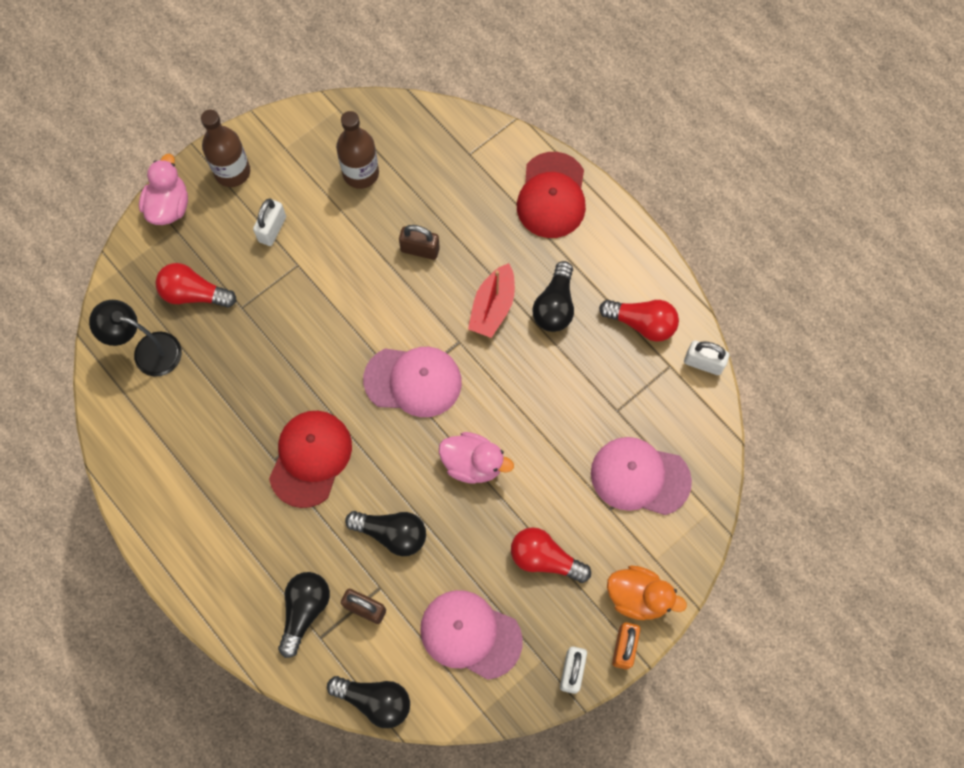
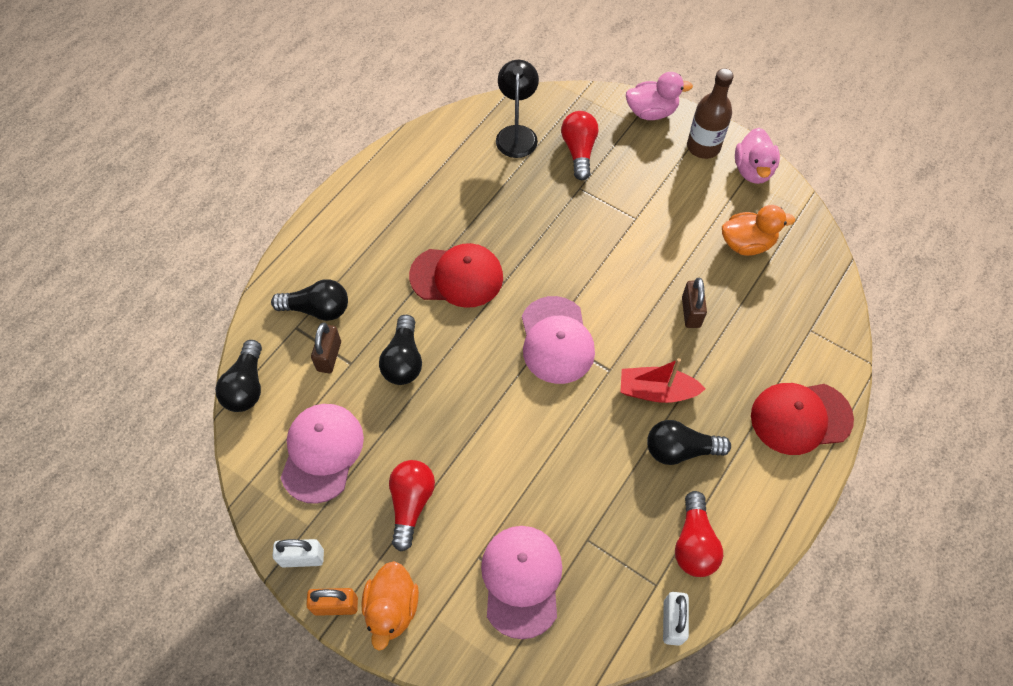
camera: 75 degrees right, 10 degrees down
(272, 229) = (662, 190): white padlock -> none
(361, 173) = (747, 243): brown bottle -> orange duck
(473, 463) = (490, 413): pink duck -> pink duck (753, 170)

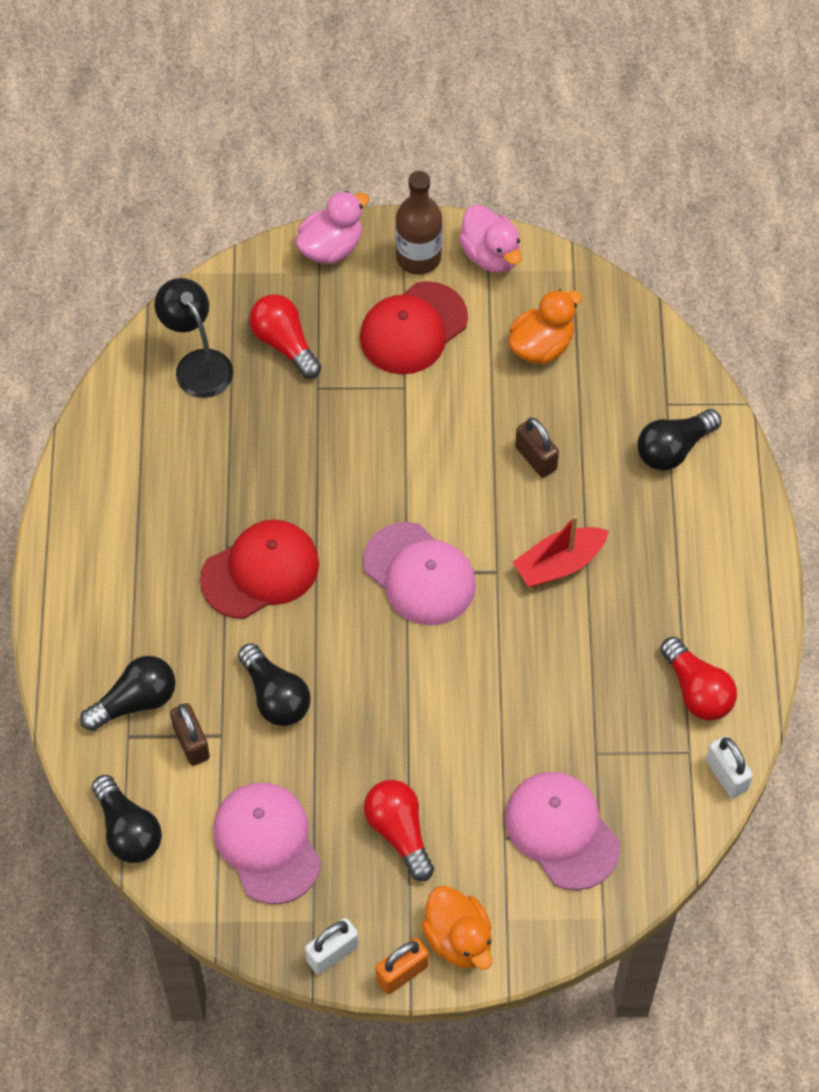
camera: 35 degrees left, 0 degrees up
(680, 450) = (623, 608): black light bulb -> black light bulb (673, 449)
(800, 418) = (715, 503): red cap -> red cap (413, 328)

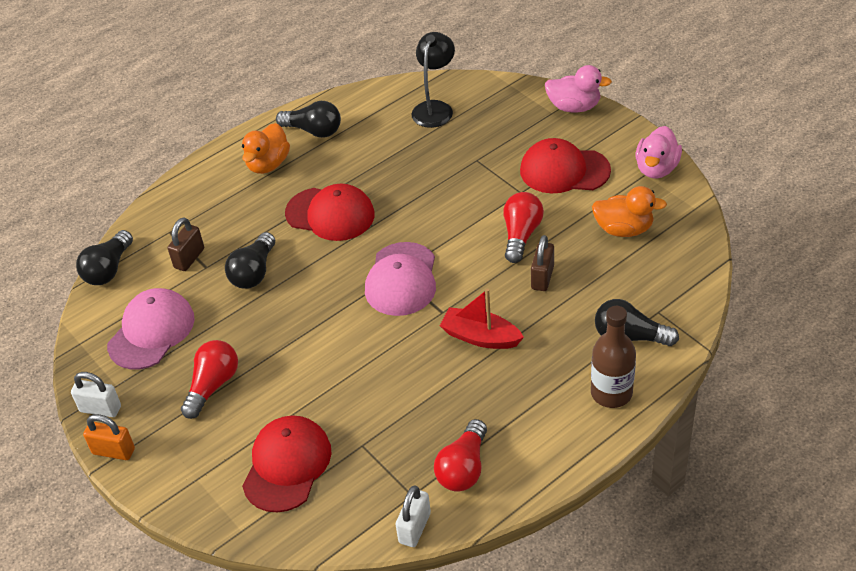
camera: 55 degrees right, 15 degrees down
(135, 701) = (194, 220): black light bulb -> black light bulb (313, 131)
(284, 343) = (489, 130): red light bulb -> red light bulb (521, 235)
(418, 257) = (614, 142): brown bottle -> brown bottle (611, 393)
(458, 939) = (161, 463): orange duck -> orange duck (268, 164)
(562, 831) = (287, 465): pink cap -> red cap

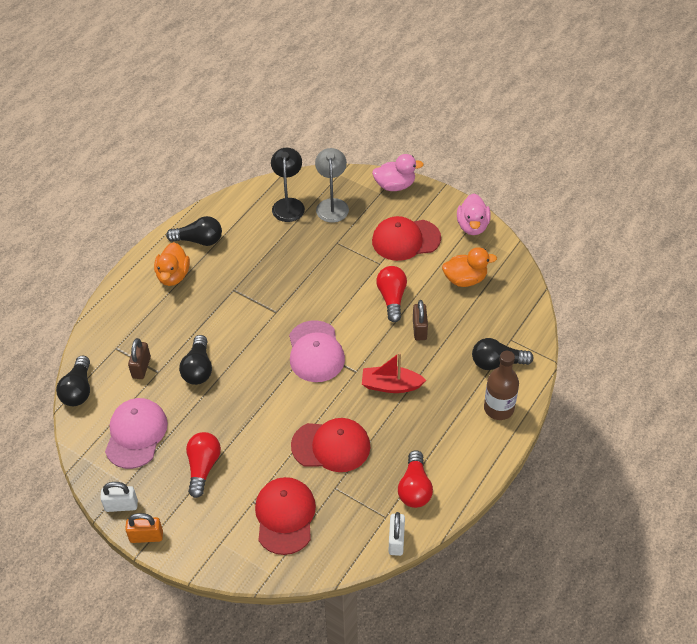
camera: 20 degrees left, 5 degrees up
(330, 214) = (240, 309): red cap -> red cap (331, 446)
(487, 117) = (332, 205): none -> grey lamp

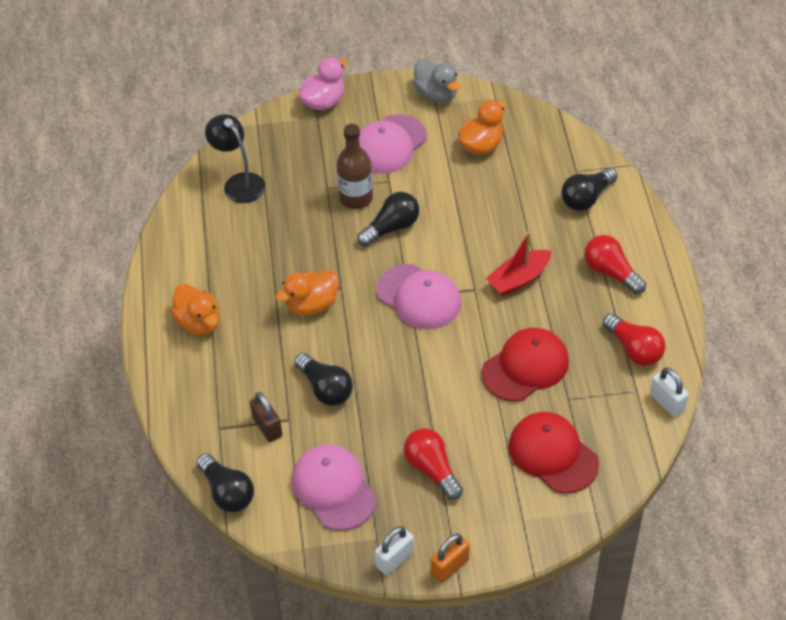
camera: 40 degrees left, 0 degrees up
(199, 240) = (186, 273): black light bulb -> black light bulb (391, 228)
(247, 310) = (311, 305): none -> orange duck
(332, 205) = (283, 156): grey lamp -> none
(392, 298) = (435, 204): red light bulb -> red light bulb (611, 272)
(405, 240) = (389, 144): red cap -> pink cap
(419, 329) = (490, 214): brown padlock -> none
(472, 226) = (436, 94): pink duck -> grey duck
(498, 408) = (629, 235): brown bottle -> brown bottle (356, 198)

